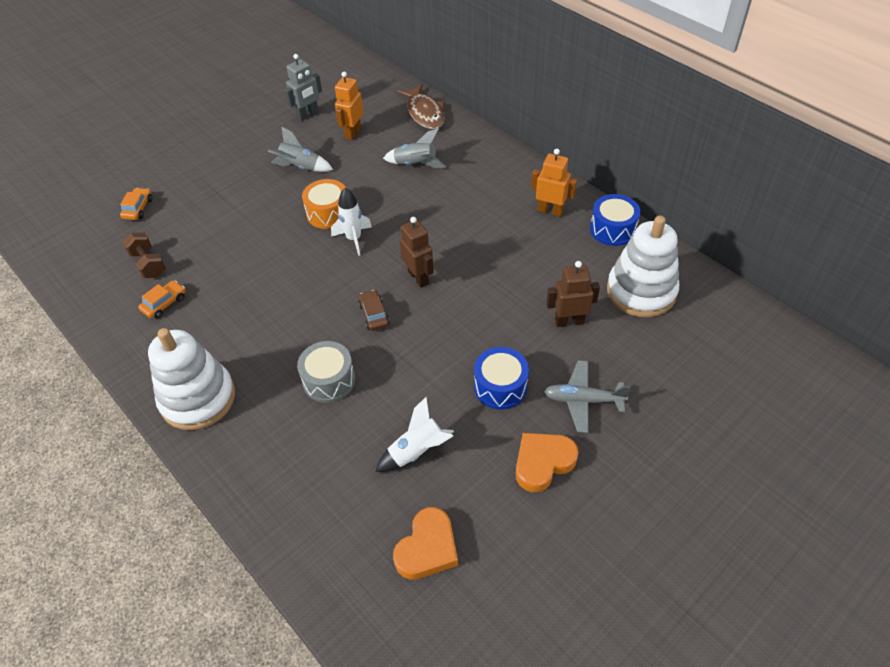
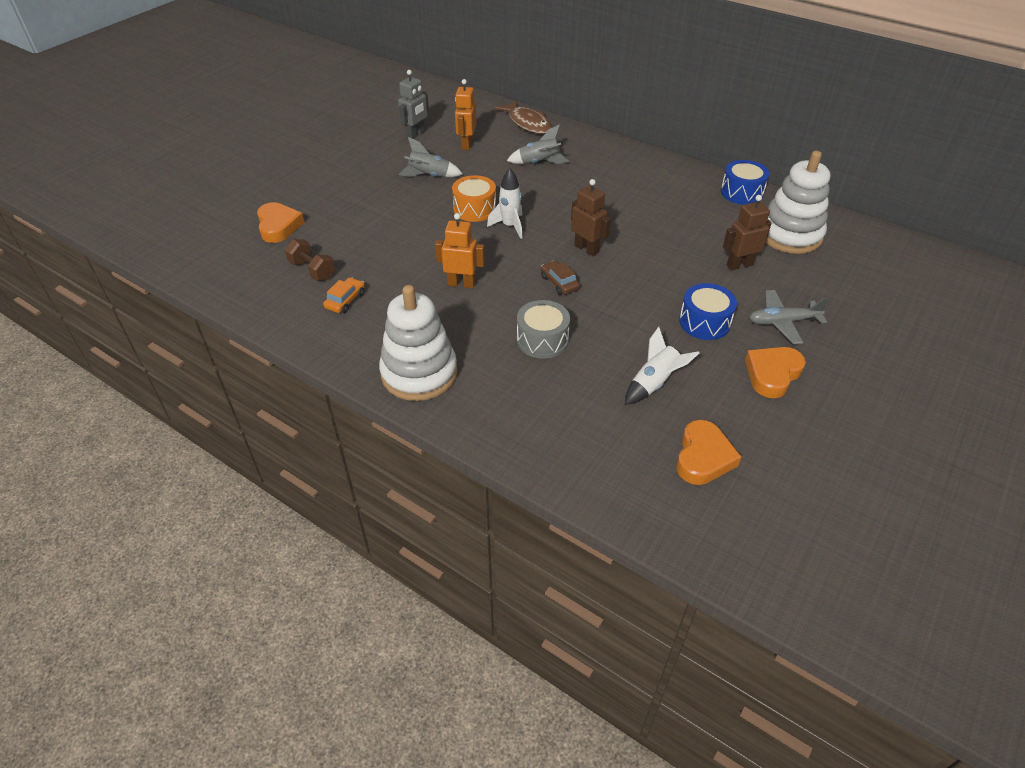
camera: 15 degrees left, 5 degrees down
(138, 208) = (278, 226): orange car -> orange heart
(550, 211) = (680, 185): orange robot -> orange robot (461, 284)

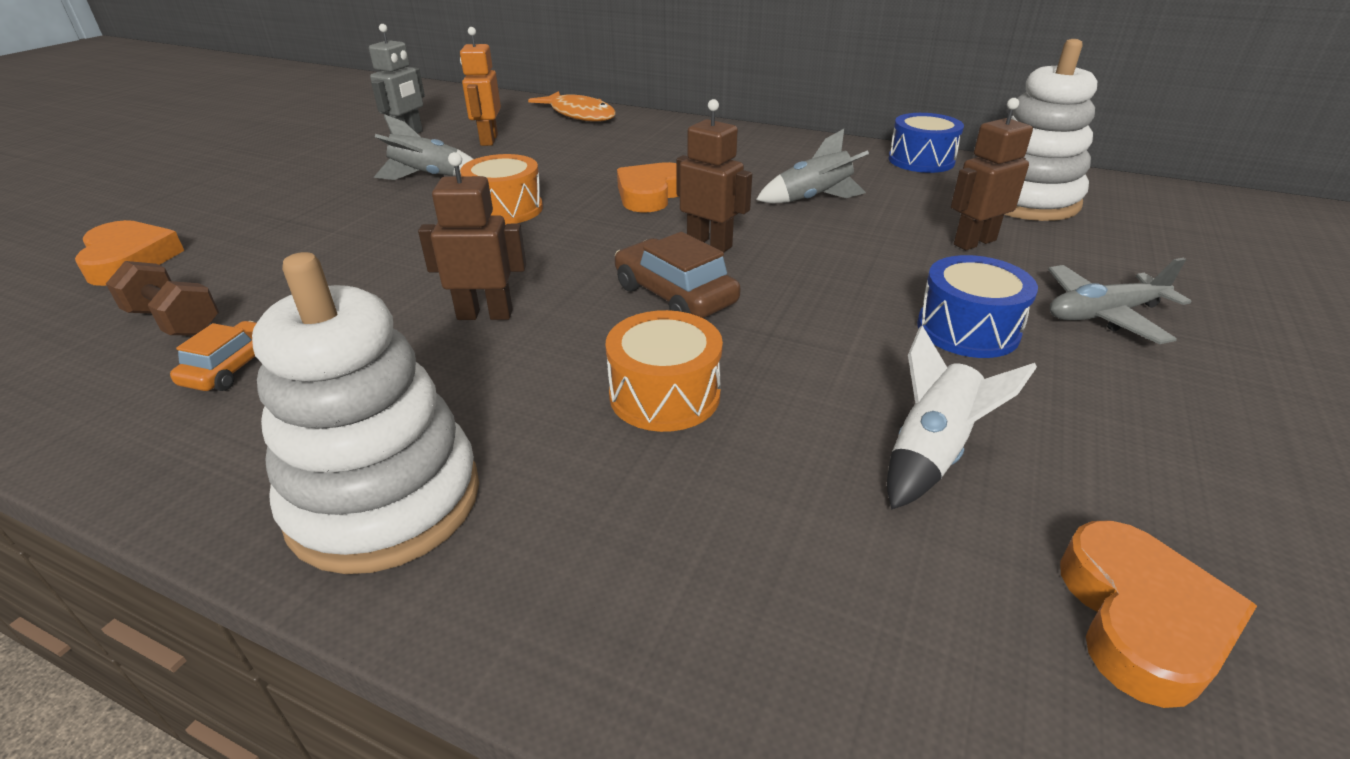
camera: 10 degrees left, 10 degrees down
(461, 284) = (485, 314): orange robot -> brown robot
(510, 226) = (569, 226): white rocket -> none
(527, 123) = (579, 115): brown fish -> orange fish
(539, 163) = (605, 151): grey rocket -> grey rocket (813, 199)
(542, 340) = (664, 395): grey drum -> orange drum
(559, 283) = (675, 295): brown car -> brown car, size x1.56
(772, 374) = (1153, 405): orange heart -> orange heart (651, 194)

